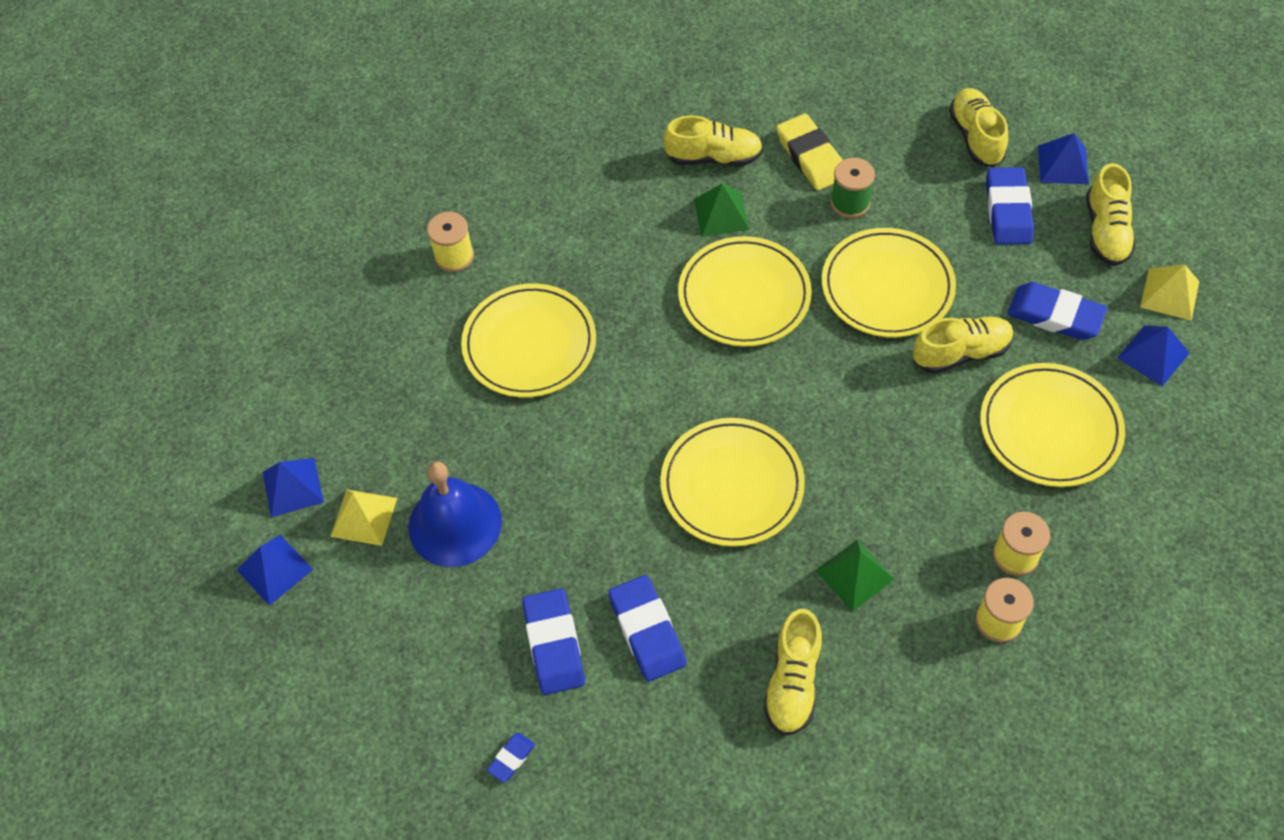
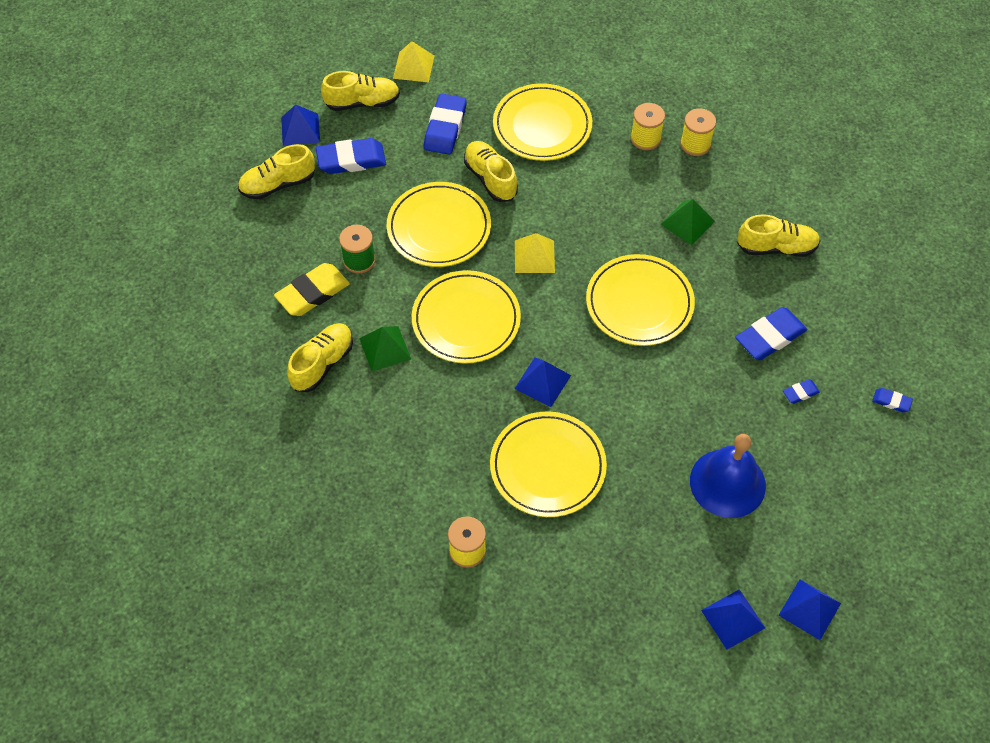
camera: 105 degrees left, 0 degrees up
(364, 517) = (742, 553): yellow pyramid -> yellow pyramid (534, 256)
(554, 644) = (800, 393): blue eraser -> blue eraser, size x0.49
(713, 157) = (322, 364): yellow shoe -> yellow shoe turned 45 degrees clockwise
(1153, 355) = (468, 74): blue pyramid -> blue pyramid (542, 382)

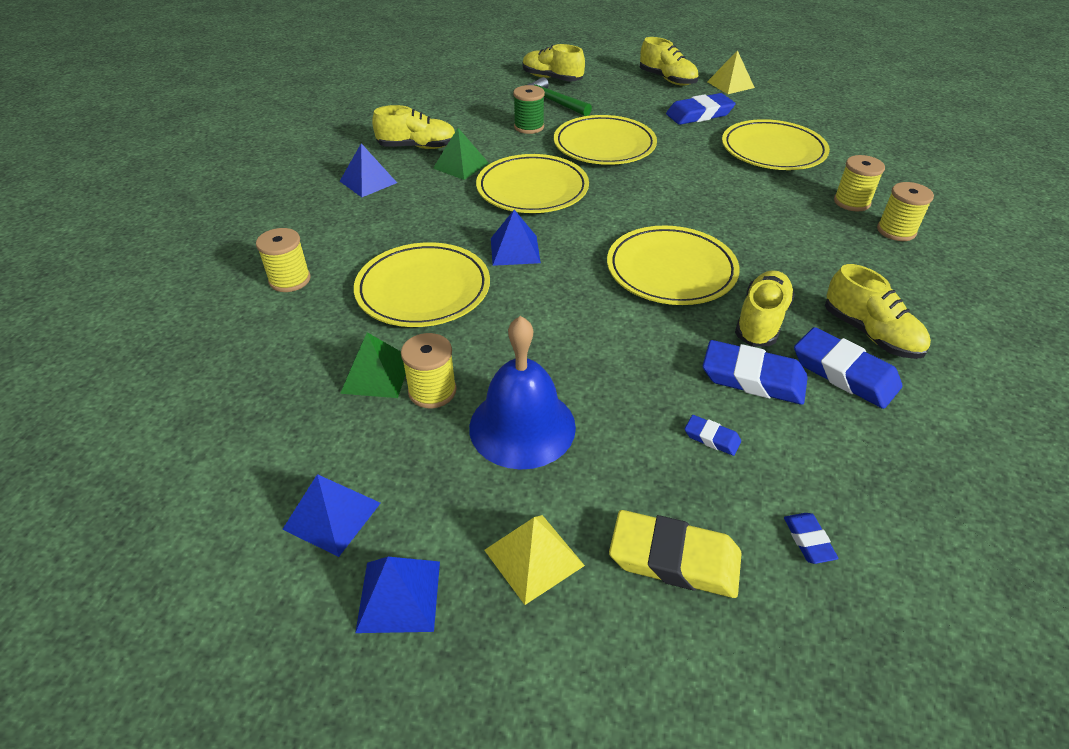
camera: 55 degrees right, 15 degrees down
(300, 129) = (609, 69): blue pyramid -> blue pyramid (368, 182)
(312, 293) = (476, 121): yellow eraser -> yellow eraser (674, 559)
(326, 213) = (553, 102): none -> green hammer
(351, 160) = (612, 93): blue eraser -> blue eraser (844, 373)
(490, 179) = (684, 148): yellow shoe -> yellow shoe (761, 321)
(534, 256) = (640, 196): yellow pyramid -> yellow pyramid (534, 557)
(662, 515) = (432, 391): none -> yellow spool
(687, 222) = (804, 262): green pyramid -> green pyramid (376, 375)

